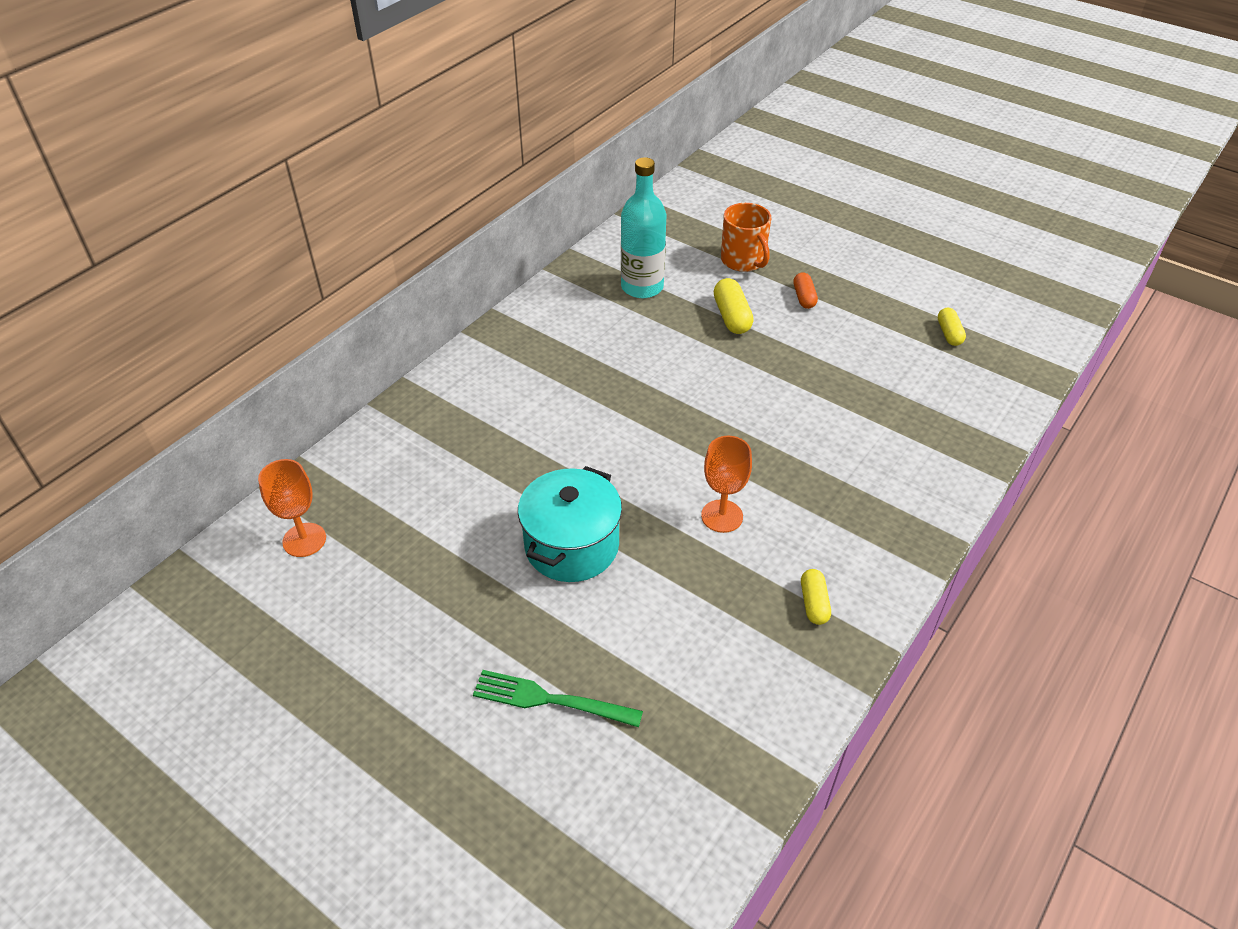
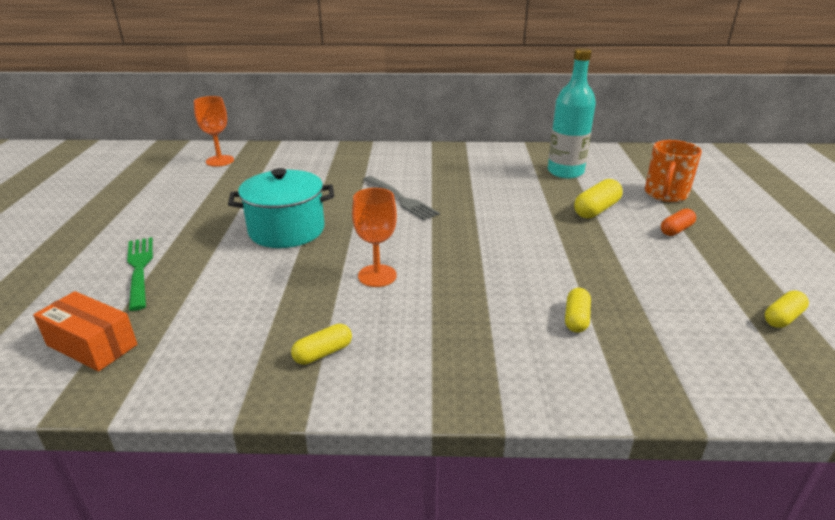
camera: 55 degrees right, 15 degrees down
(584, 428) = (400, 199): none -> grey fork
(679, 772) = (92, 345): none -> orange box
(876, 432) = (576, 318): none -> yellow capsule

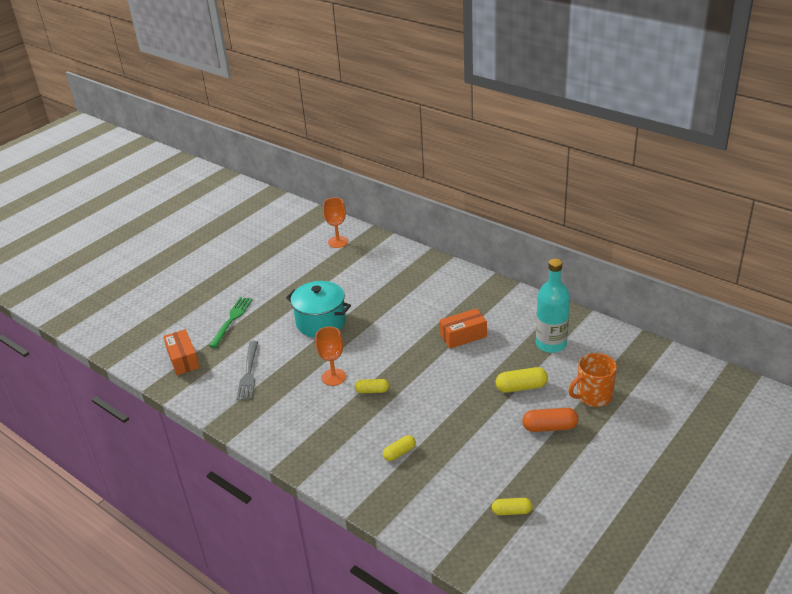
camera: 40 degrees right, 5 degrees up
(323, 353) = (265, 411): yellow capsule -> yellow capsule (372, 391)
(400, 199) = (409, 323): grey fork -> grey fork (249, 373)
(475, 191) = (463, 336): none -> orange box
(676, 230) = (549, 427): orange capsule -> orange capsule, size x1.50

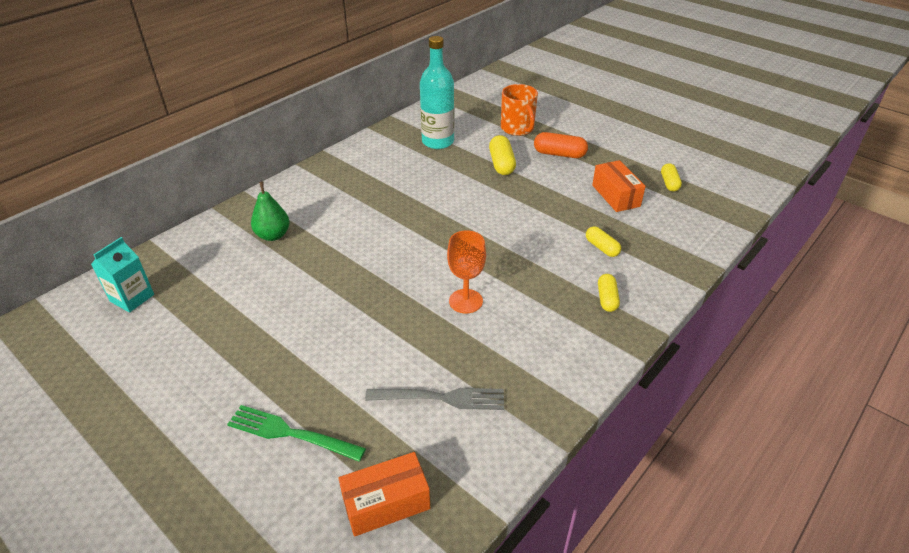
camera: 90 degrees left, 5 degrees up
(321, 322) = (339, 315): turquoise pot -> none
(338, 242) = (132, 298): orange goblet -> turquoise carton
(372, 391) = (497, 266): yellow capsule -> yellow capsule (607, 299)
(401, 280) = (273, 235): none -> green pear
(463, 336) = (409, 193): orange box -> orange box (615, 196)
(549, 427) = (559, 154): orange capsule -> orange capsule turned 75 degrees counterclockwise

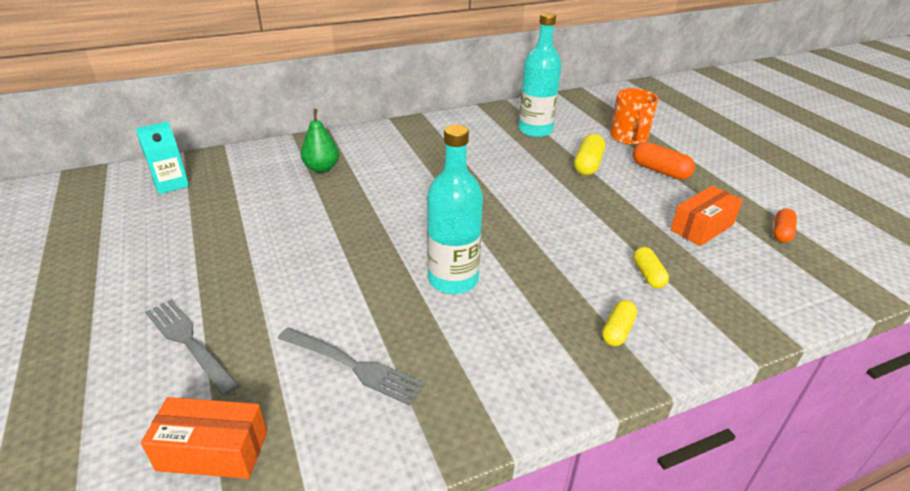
camera: 25 degrees right, 5 degrees down
(291, 433) = (189, 343): green fork -> grey fork
(465, 301) = (453, 279): orange goblet -> turquoise bottle
(615, 196) = (702, 227): orange box -> orange box turned 45 degrees clockwise
(669, 183) = (781, 232): yellow capsule -> orange capsule

